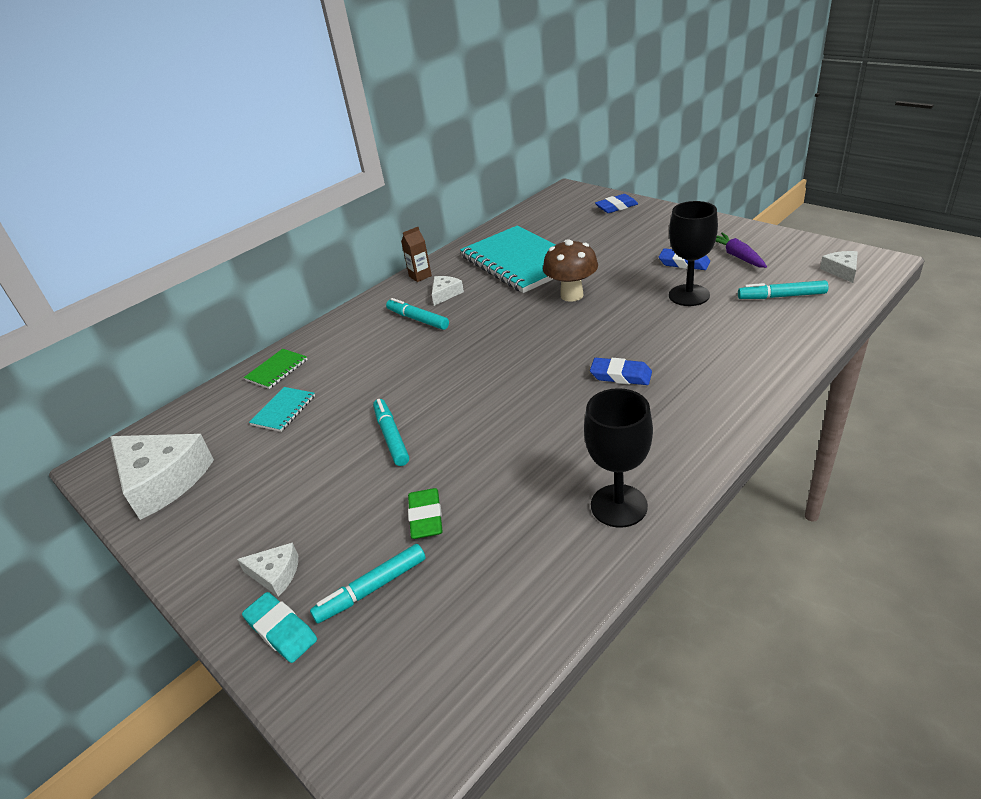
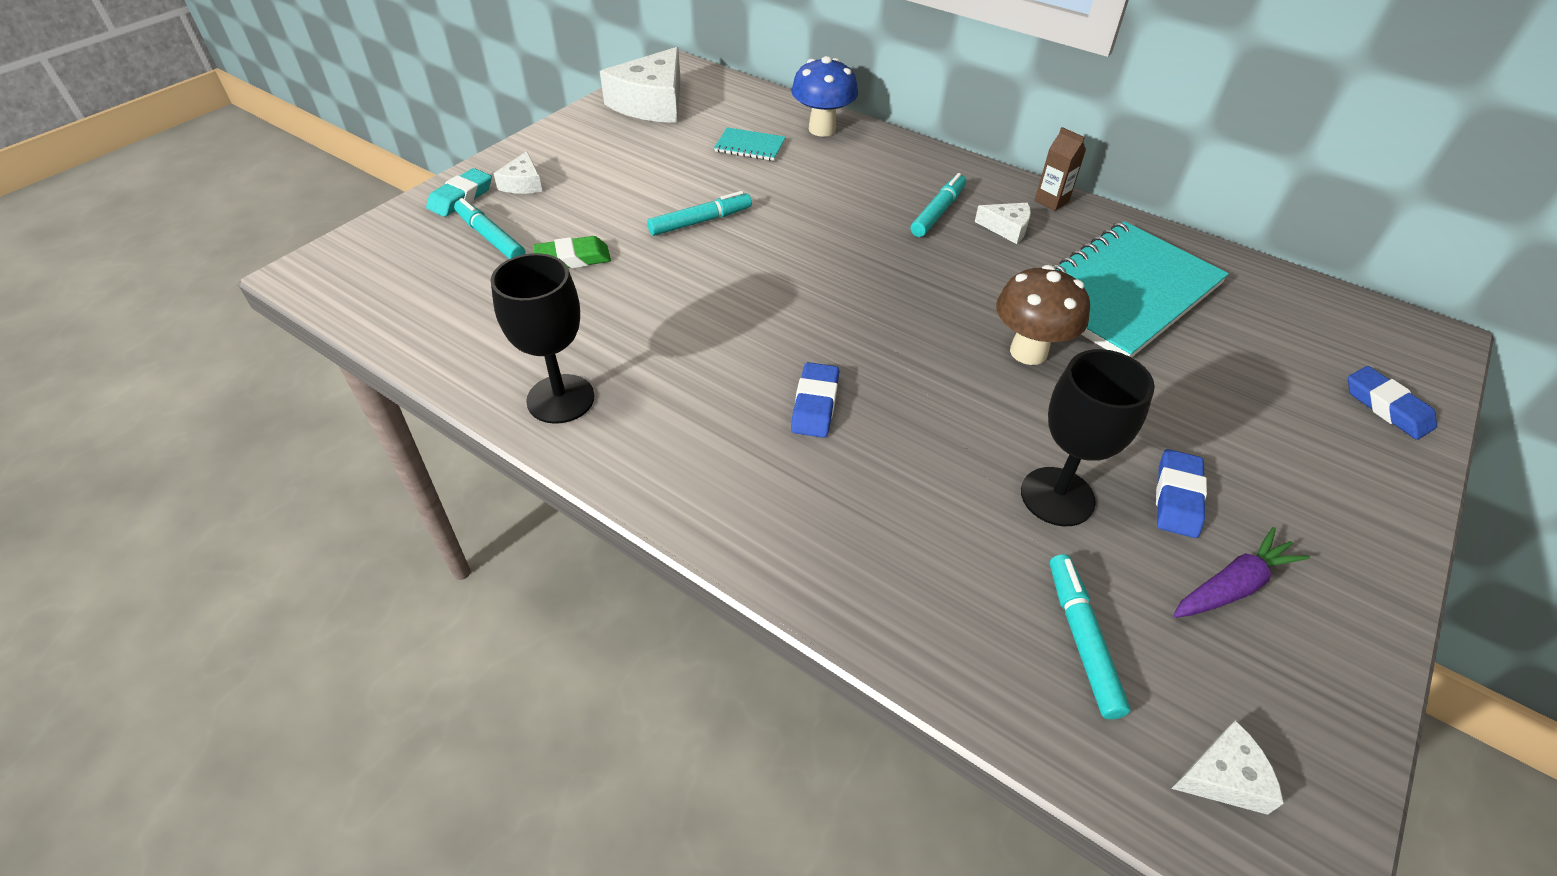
camera: 75 degrees right, 10 degrees up
(277, 370) = (822, 129): green notebook -> blue mushroom

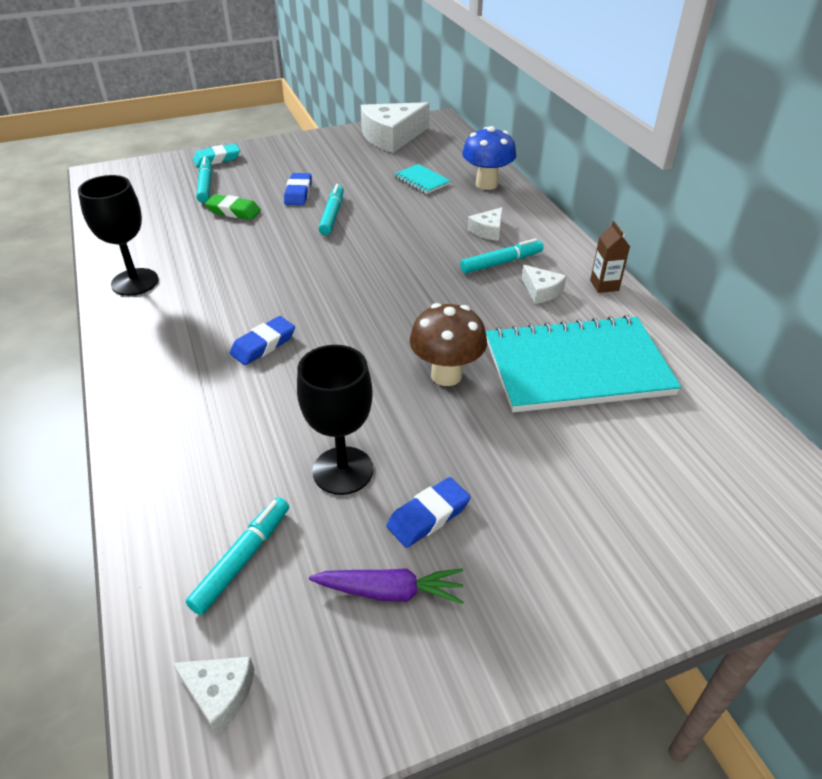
camera: 35 degrees right, 5 degrees down
(523, 183) = (258, 161): white cheese -> white cheese (488, 230)
(700, 221) = (332, 215): turquoise marker -> turquoise marker turned 90 degrees counterclockwise
(1386, 407) = (709, 550): blue eraser -> blue eraser (298, 193)

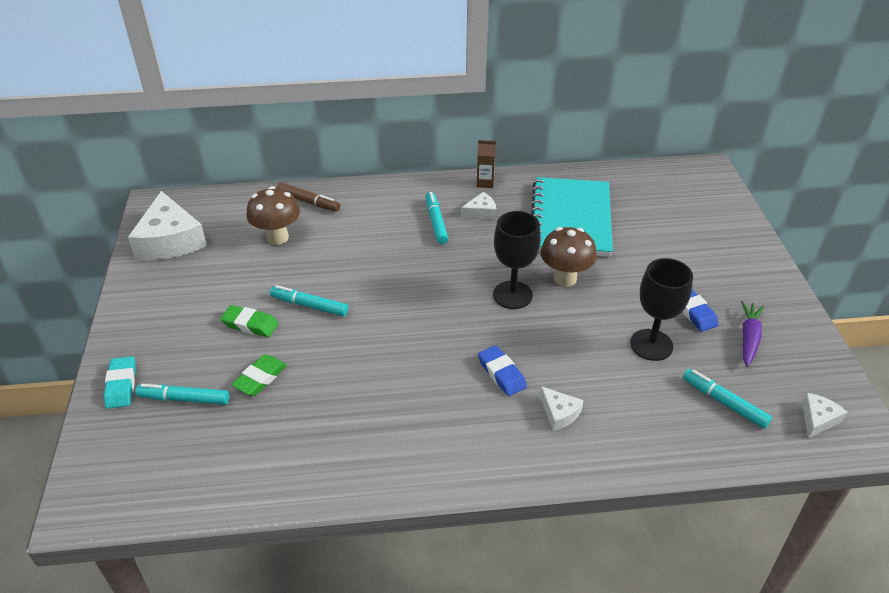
camera: 75 degrees left, 0 degrees up
(135, 282) = (367, 465): black goblet -> black goblet (512, 295)
(298, 193) = (250, 324): blue eraser -> green eraser
(422, 180) = (277, 237): turquoise notebook -> brown mushroom
(486, 184) = (308, 202): blue mushroom -> brown marker
(488, 230) = (386, 218): white cheese -> white cheese (559, 413)

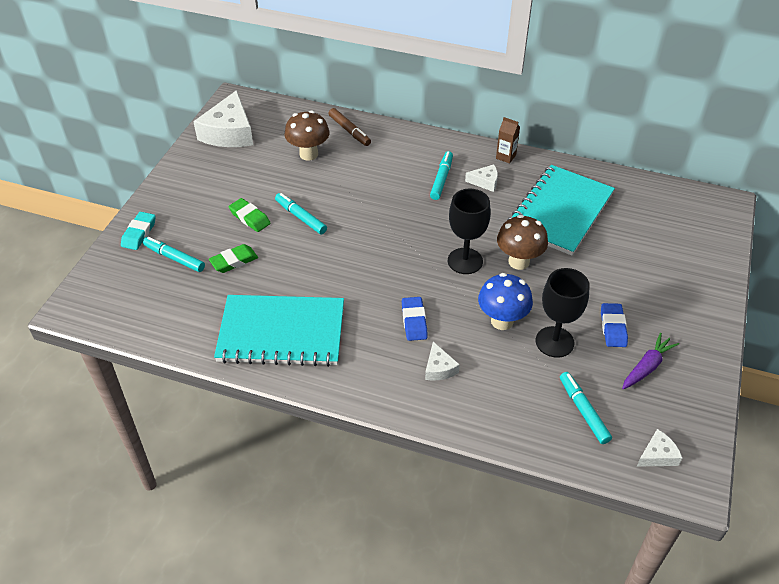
camera: 25 degrees right, 5 degrees up
(365, 438) = (281, 333): none -> turquoise notebook
(588, 342) = (502, 321): none -> blue mushroom

